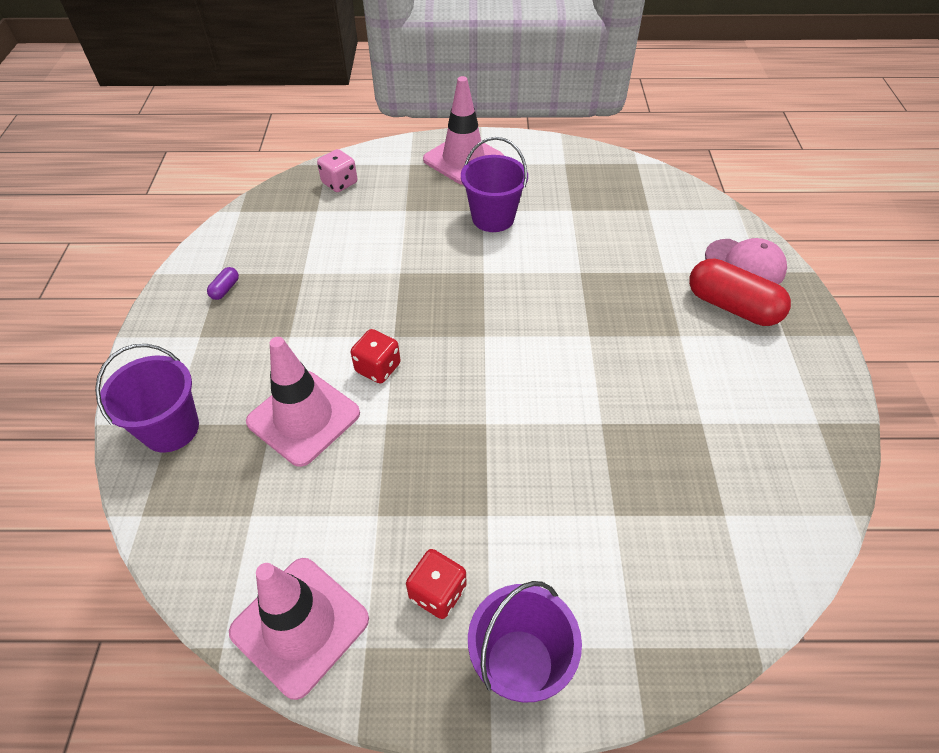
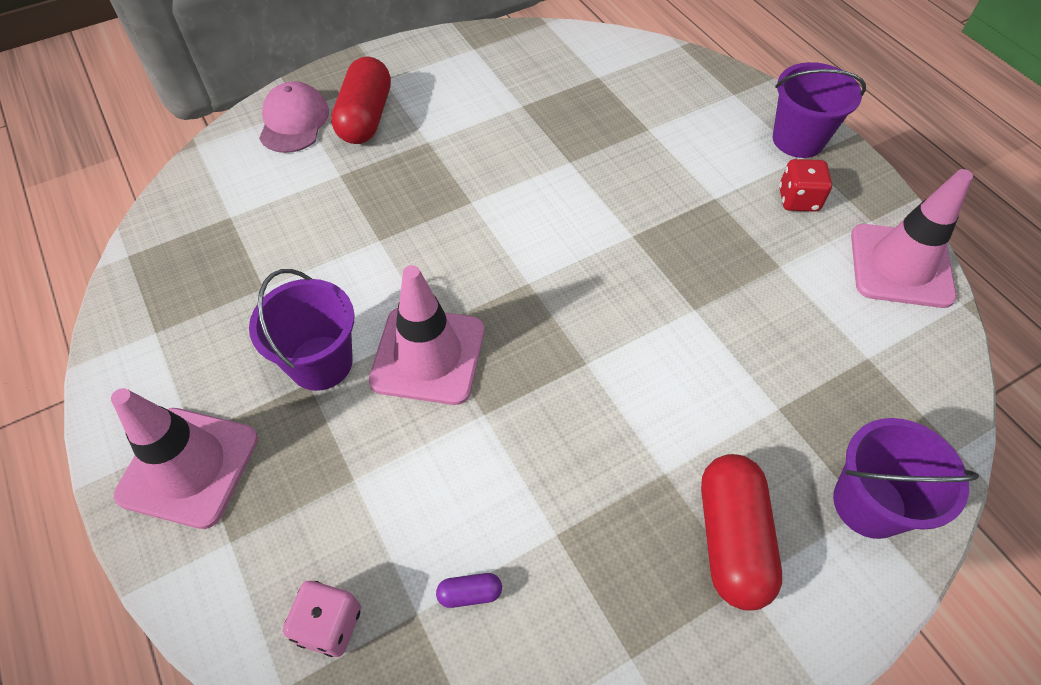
camera: 120 degrees left, 5 degrees up
(225, 289) = (653, 621): purple capsule -> purple capsule (470, 593)
(226, 345) = (731, 539): none -> red capsule
(303, 417) = (747, 382): pink traffic cone -> pink traffic cone (428, 355)
(378, 368) = (639, 353): red dice -> none

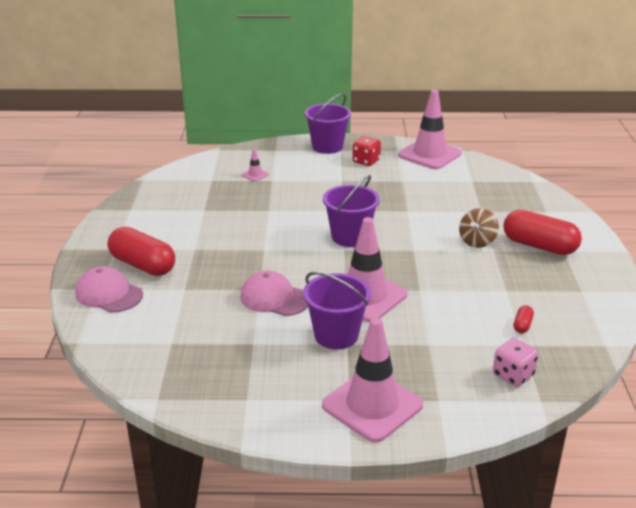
camera: 60 degrees left, 25 degrees down
(368, 263) = (274, 298): none -> pink cap
(470, 593) = (522, 325): purple capsule -> red capsule
(647, 107) = (255, 175): none -> pink traffic cone
(674, 438) = (477, 242): none -> brown spinning top
(869, 504) = (544, 209): purple bucket -> purple bucket (350, 237)

